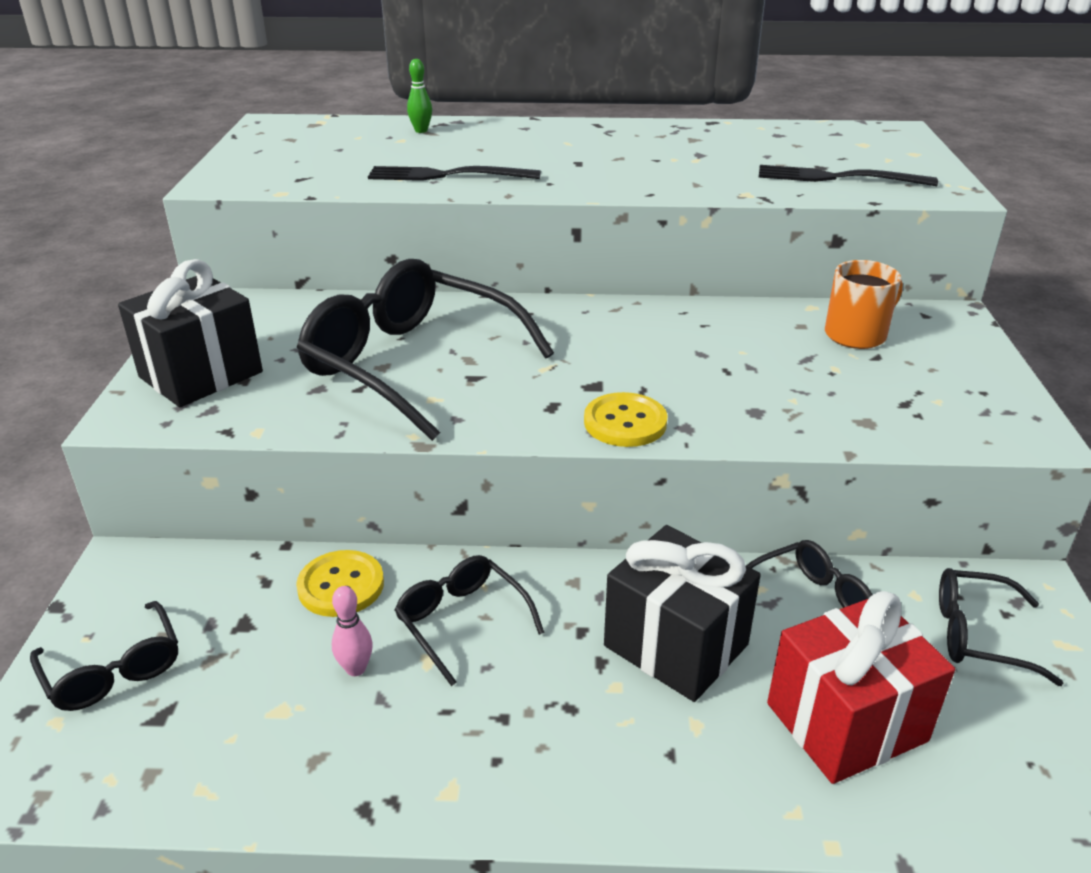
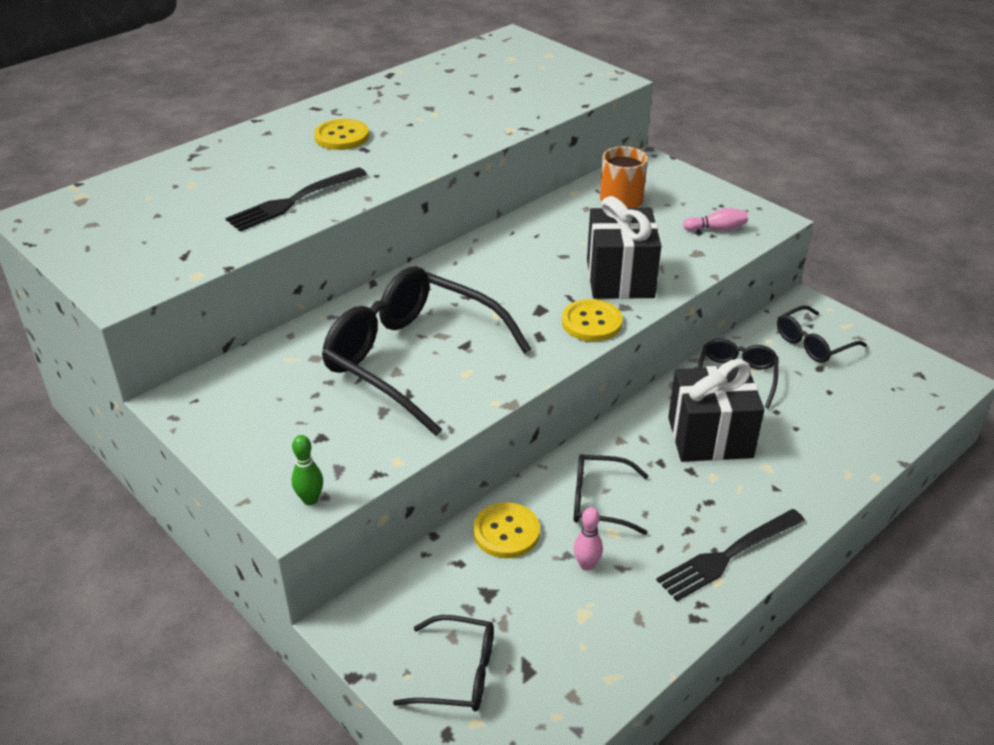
camera: 45 degrees left, 5 degrees up
(201, 374) = (282, 452): black gift -> black gift (620, 278)
(412, 364) = (412, 359): black glasses -> black glasses turned 45 degrees clockwise
(421, 131) = (190, 169): green bowling pin -> green bowling pin (310, 499)
(577, 149) = (342, 136): none -> yellow button
(837, 178) = (538, 94): black fork -> black fork (727, 556)
(846, 722) = (817, 421): red gift -> none
(934, 411) = (716, 229): none -> pink bowling pin

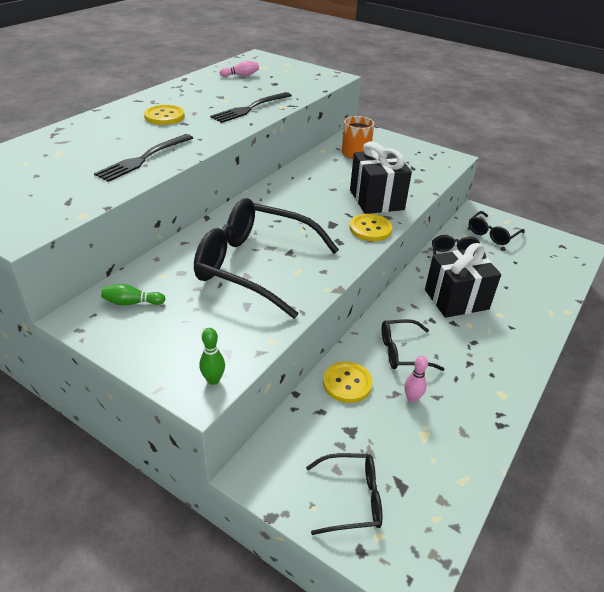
camera: 15 degrees left, 0 degrees up
(244, 390) = (132, 303): none -> green bowling pin
(716, 229) = (423, 165): pink bowling pin -> pink bowling pin (241, 75)
(727, 556) = (502, 377): black fork -> black fork (250, 108)

